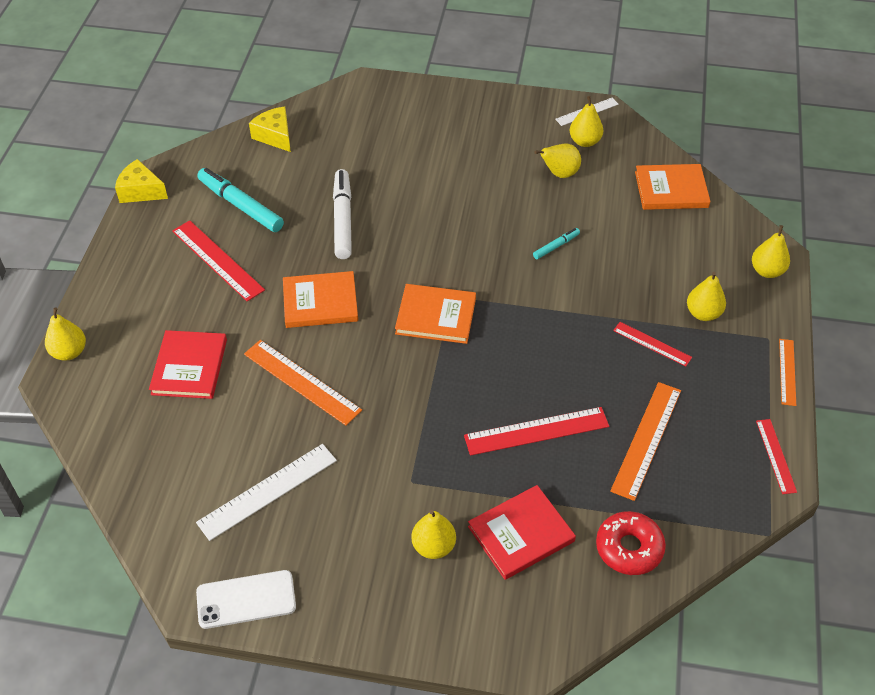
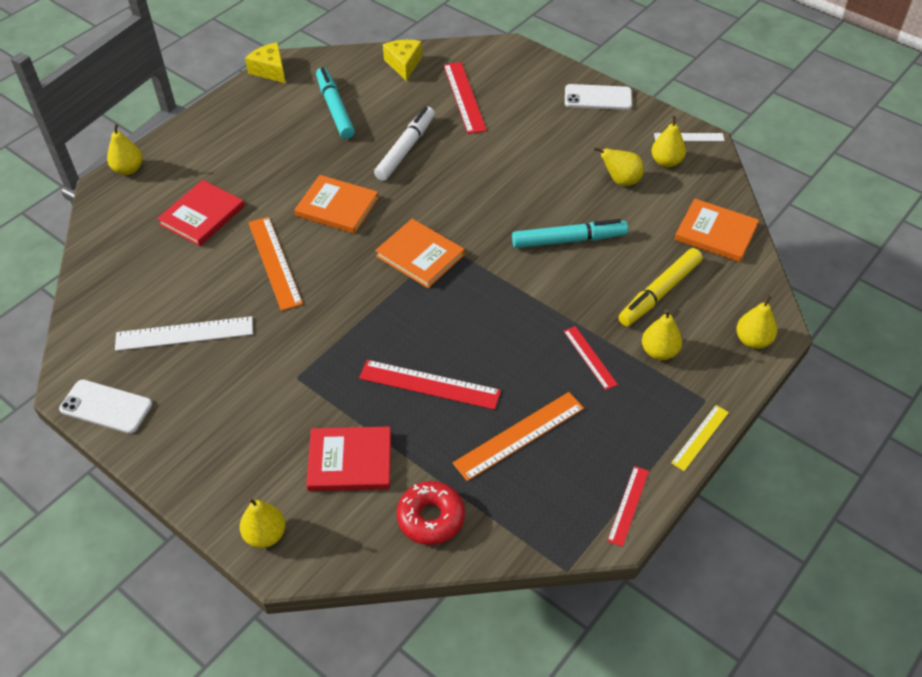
camera: 30 degrees right, 0 degrees up
(217, 260) = (285, 143): red ruler -> red ruler (464, 97)
(433, 546) = (273, 436): yellow pear -> yellow pear (265, 535)
(482, 103) = (598, 97): none -> white phone
(556, 246) = (568, 240): turquoise marker -> turquoise marker, size x2.03
(665, 261) = (659, 293): none -> yellow marker
(787, 372) = (700, 437): orange ruler -> yellow ruler

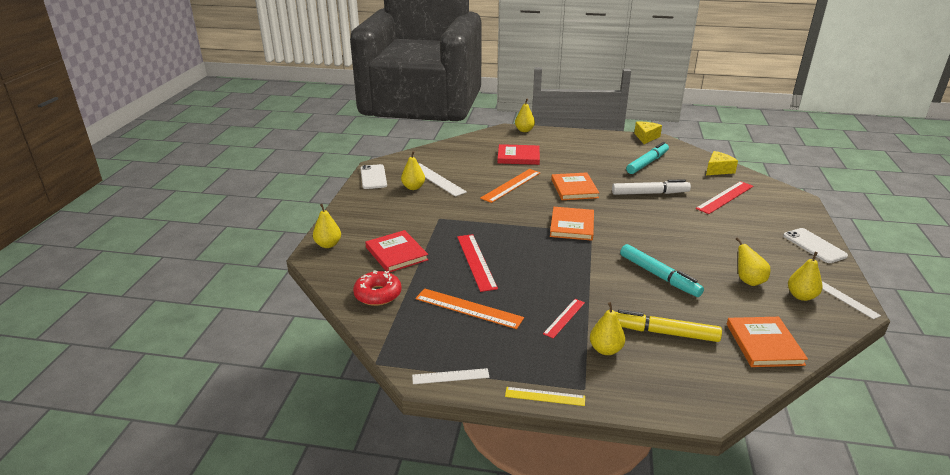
camera: 60 degrees right, 20 degrees down
(628, 505) = (450, 376): red ruler -> white ruler
(753, 340) = (675, 399): yellow pear -> yellow pear (413, 187)

